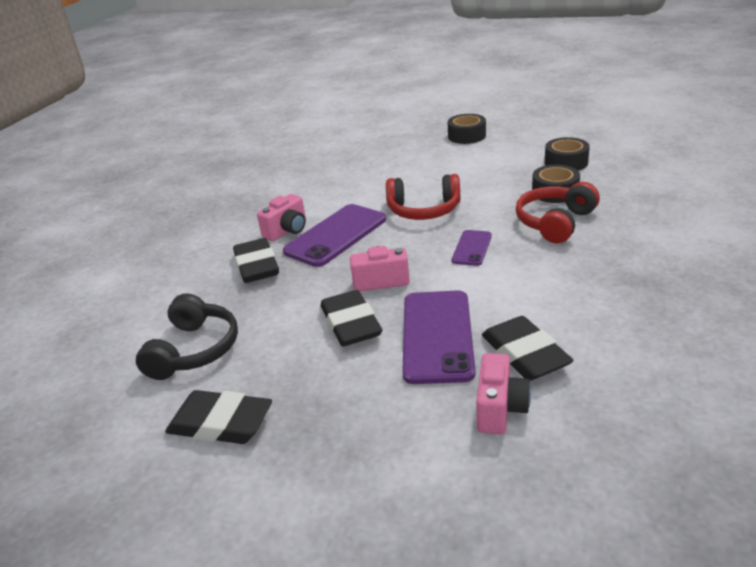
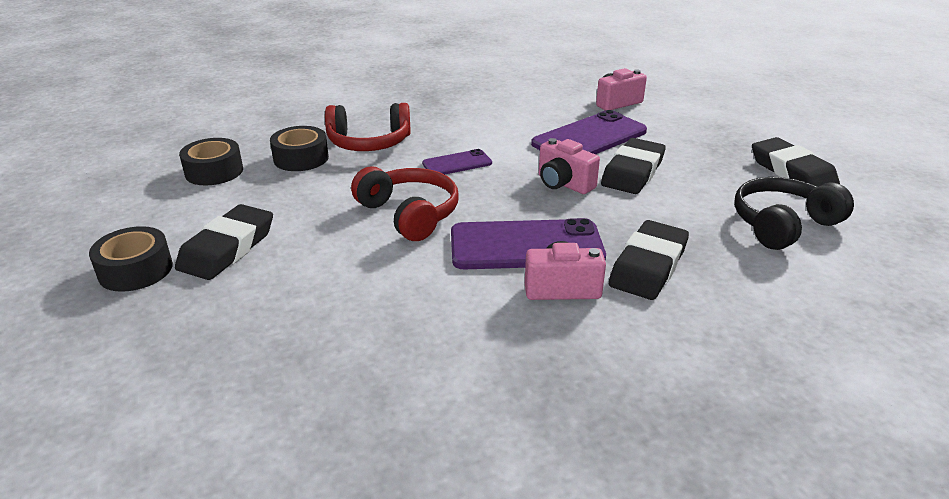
camera: 135 degrees left, 0 degrees up
(525, 354) = (561, 109): black eraser -> black eraser (227, 248)

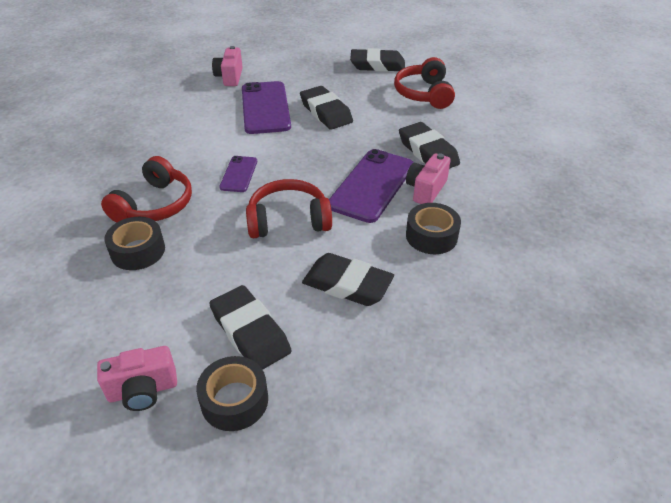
camera: 60 degrees left, 10 degrees up
(214, 171) = (100, 313): black tape -> black tape (431, 236)
(333, 283) = (347, 284): none -> black eraser
(563, 184) = (313, 142): pink camera -> pink camera (143, 390)
(782, 224) = (424, 94): black headphones -> red headphones

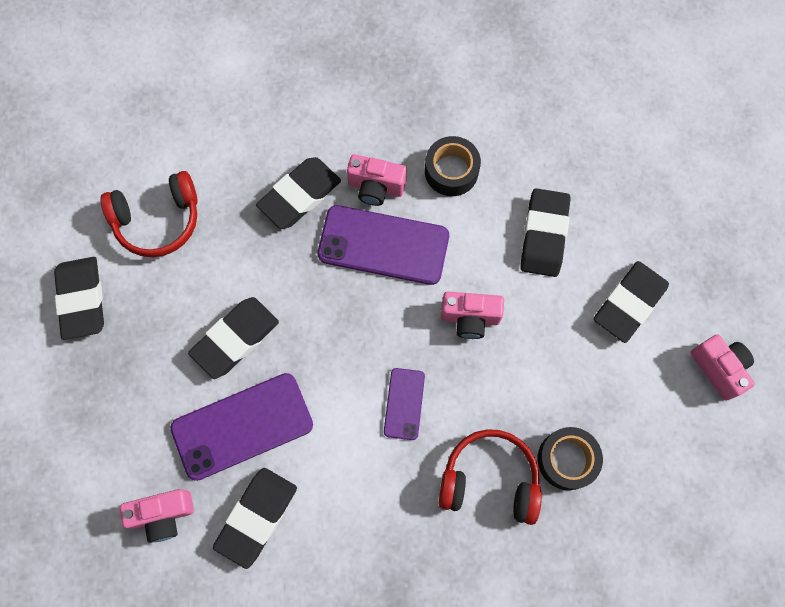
camera: 105 degrees left, 30 degrees up
(205, 106) = (257, 517): none -> black eraser
(234, 400) = (699, 290): black tape -> none
(239, 174) = (404, 404): purple phone -> purple phone turned 75 degrees counterclockwise
(288, 220) = (470, 318): red headphones -> pink camera

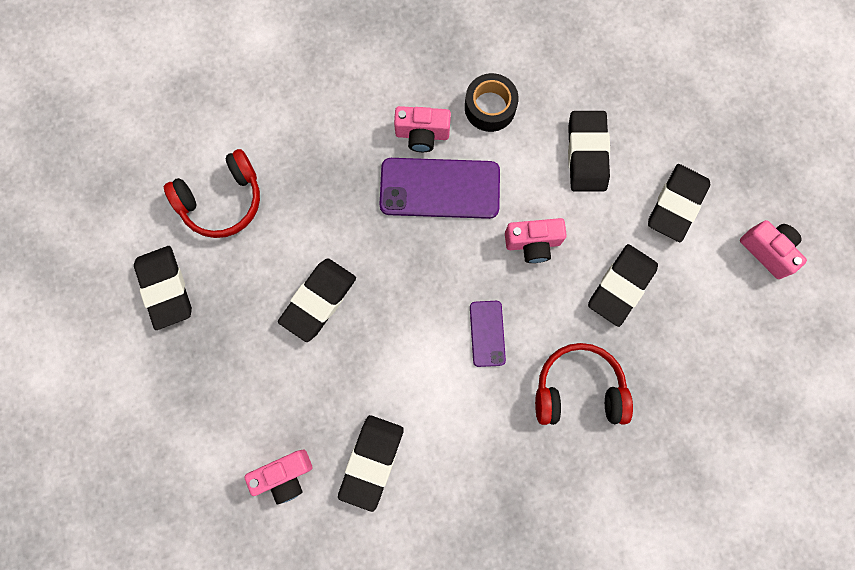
camera: 10 degrees left, 5 degrees up
(242, 426) = (341, 380): purple phone -> none
(299, 195) = (352, 154): black eraser -> black eraser (621, 286)
(567, 460) = (645, 358): black tape -> none

